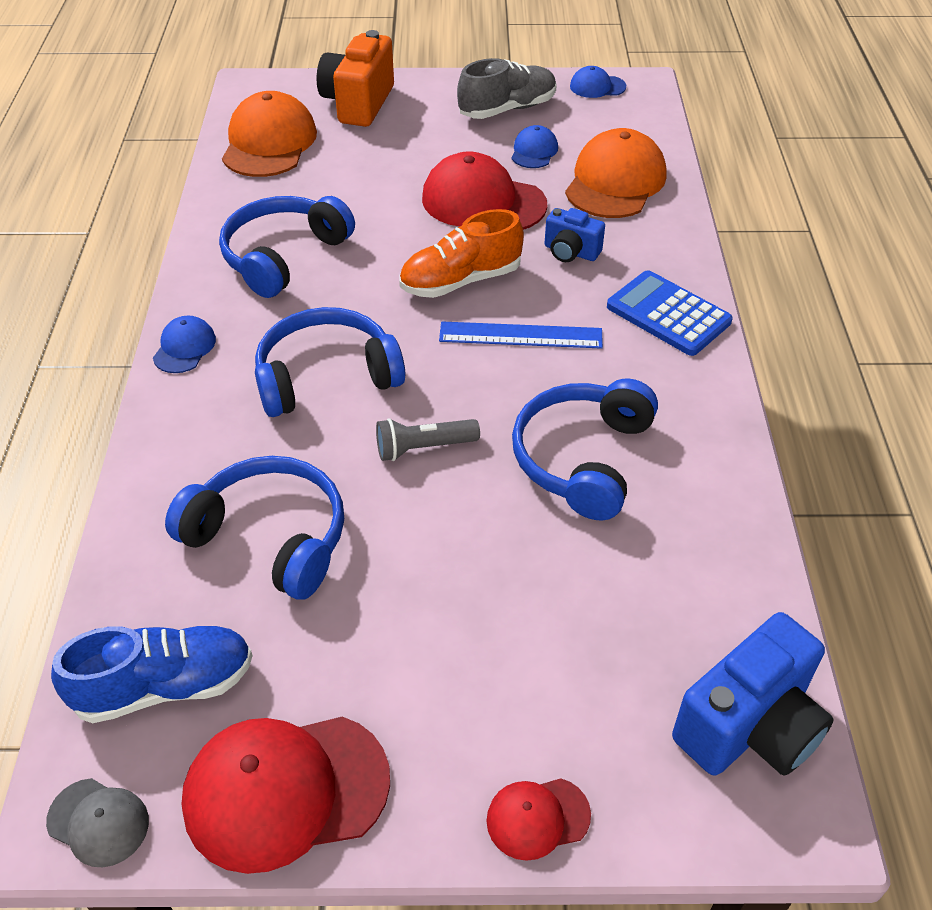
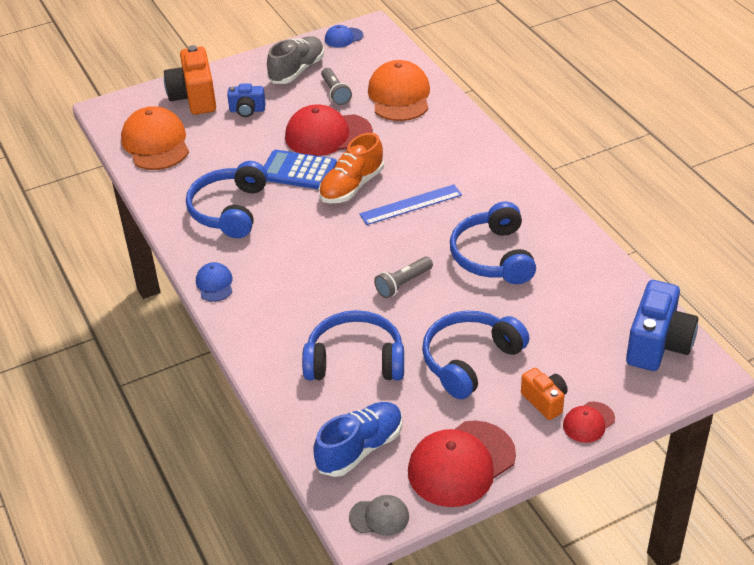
camera: 25 degrees left, 5 degrees down
(326, 376) = (316, 268): blue headphones -> blue headphones (470, 360)
(493, 741) = (545, 401): none -> orange camera
(534, 151) = (335, 93): blue cap -> grey flashlight
(570, 252) = (404, 147): blue camera -> blue camera (247, 110)
(668, 314) = (485, 163): blue calculator -> blue calculator (298, 171)

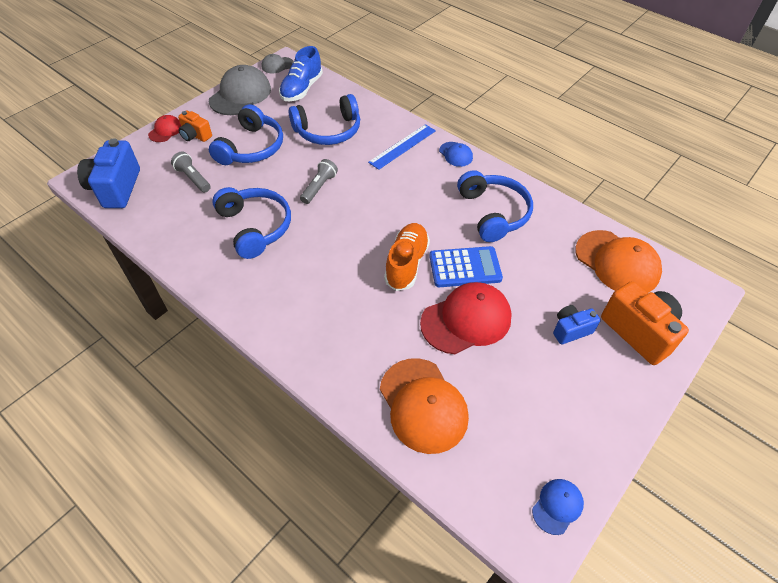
camera: 155 degrees right, 10 degrees up
(297, 71) = (567, 413): grey shoe -> none
(335, 93) = (498, 387): grey flashlight -> grey flashlight (193, 178)
(411, 205) = (344, 258): blue ruler -> blue ruler (402, 146)
(461, 464) = (240, 95): red cap -> grey cap

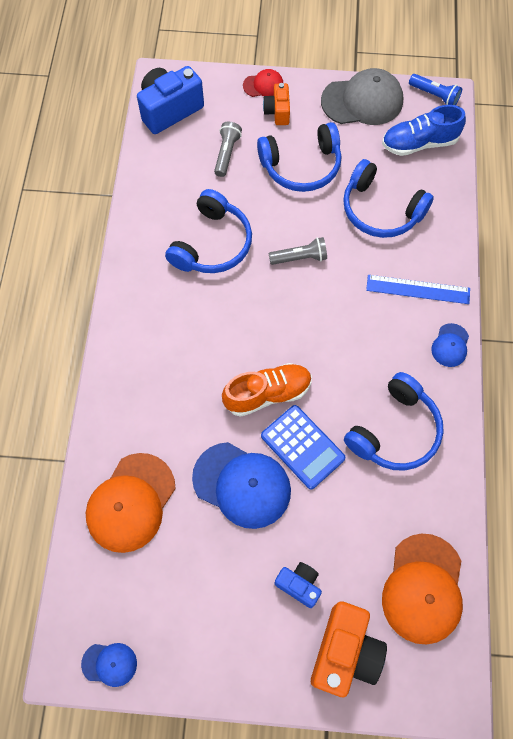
camera: 55 degrees right, 15 degrees up
(277, 65) = (434, 96): grey cap -> blue flashlight
(466, 320) = (242, 485): red cap -> blue cap

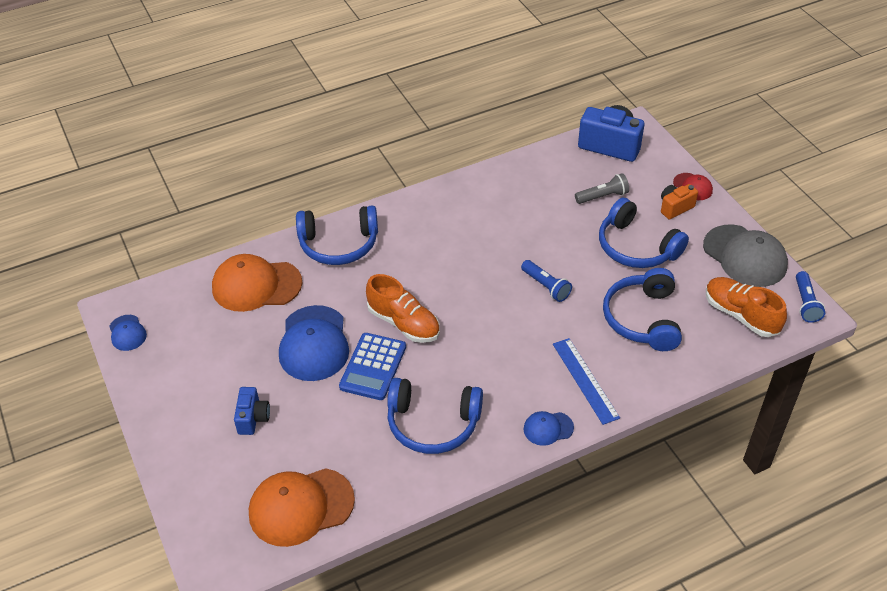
camera: 60 degrees right, 20 degrees down
(212, 244) = (510, 227): blue headphones -> blue headphones (339, 244)
(300, 258) = (546, 286): grey flashlight -> blue flashlight
(345, 652) = (214, 474): orange camera -> none
(419, 143) = (740, 315): blue shoe -> orange shoe

